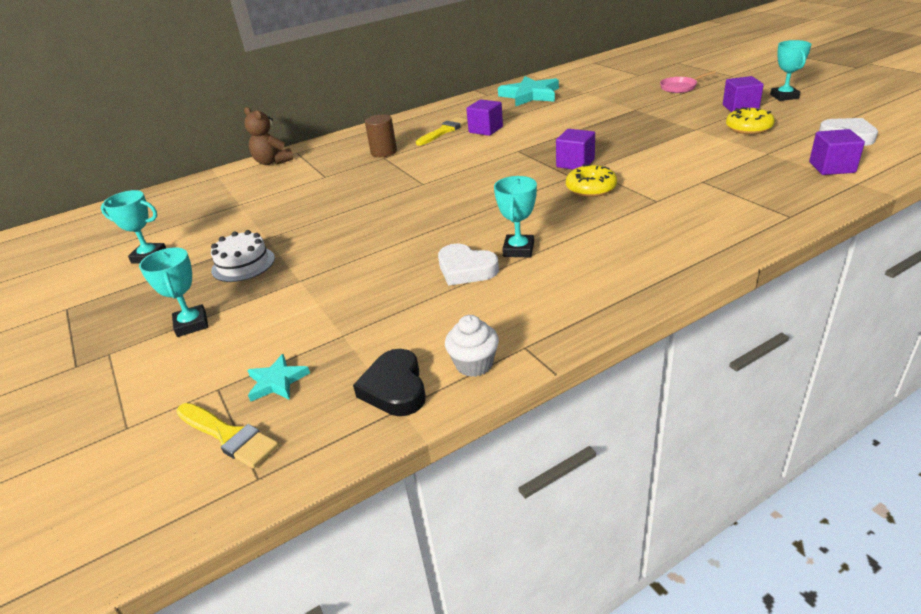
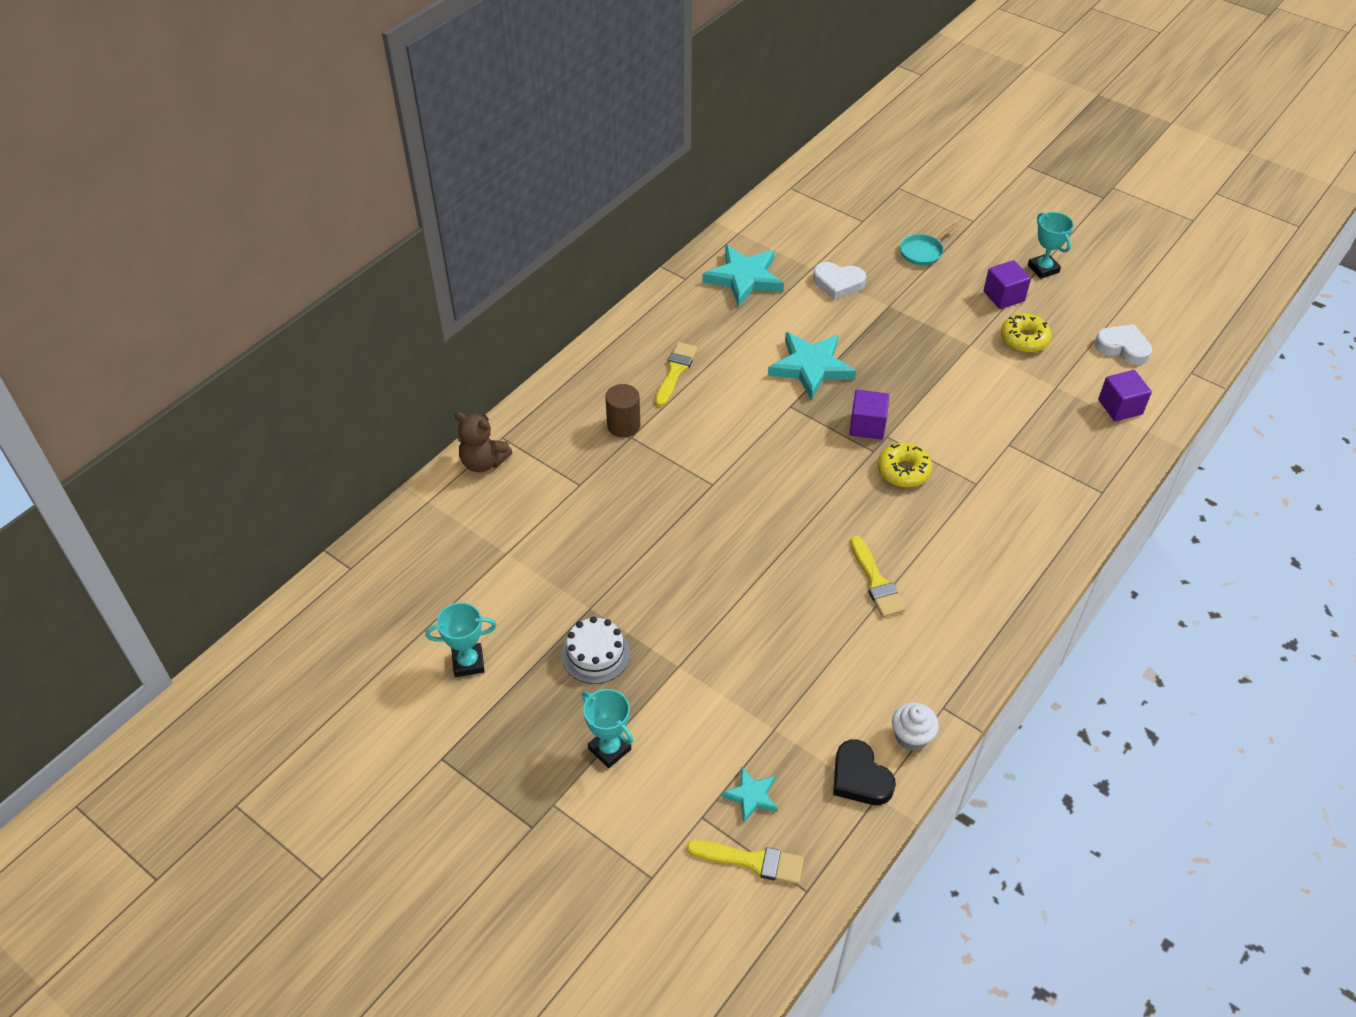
camera: 25 degrees left, 15 degrees up
(466, 269) = (840, 619): white heart -> white heart (838, 283)
(485, 130) = (728, 364): purple cube -> none
(518, 250) = (876, 581): turquoise trophy -> yellow brush
(549, 134) = (811, 367): none -> turquoise star
(680, 87) = (923, 252): pink pan -> turquoise pan

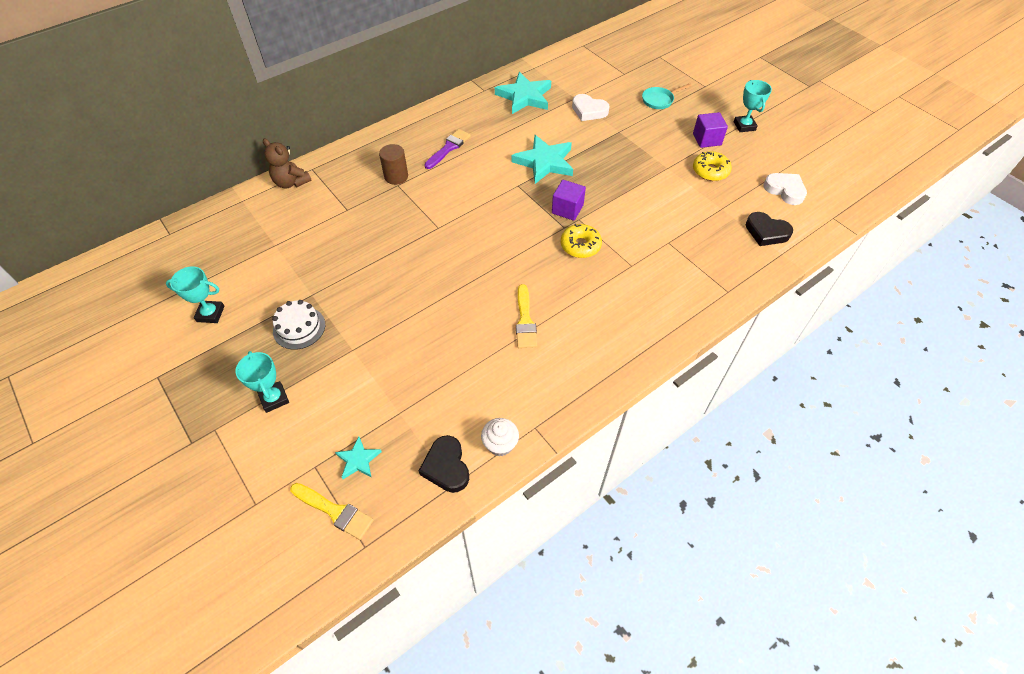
camera: 15 degrees right, 5 degrees up
(675, 371) = (448, 148): yellow brush -> purple brush
(1120, 407) = (766, 232): purple cube -> black heart

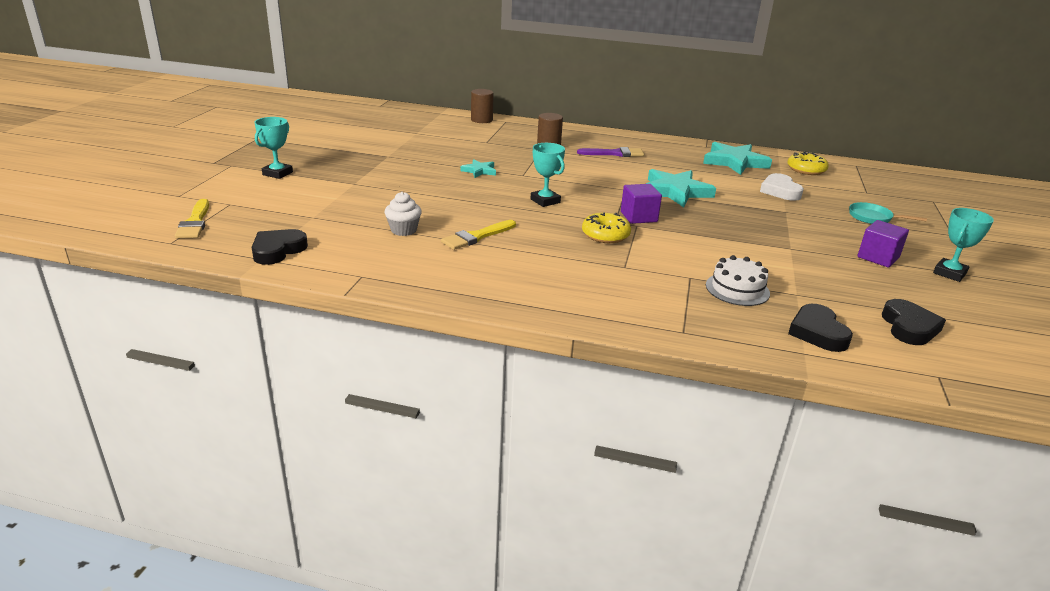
camera: 50 degrees right, 25 degrees down
(210, 314) = (328, 135): turquoise trophy -> turquoise trophy (545, 201)
(291, 182) = (481, 120): brown teddy bear -> brown cylinder
(299, 328) = (351, 161): white cake -> white cake (737, 289)
(358, 460) = (251, 216): turquoise star -> turquoise star (479, 171)
(500, 444) = (325, 266): white cupcake -> white cupcake (403, 230)
(710, 171) = (837, 272): yellow donut -> yellow donut (806, 170)
(785, 190) = (909, 327): white heart -> black heart

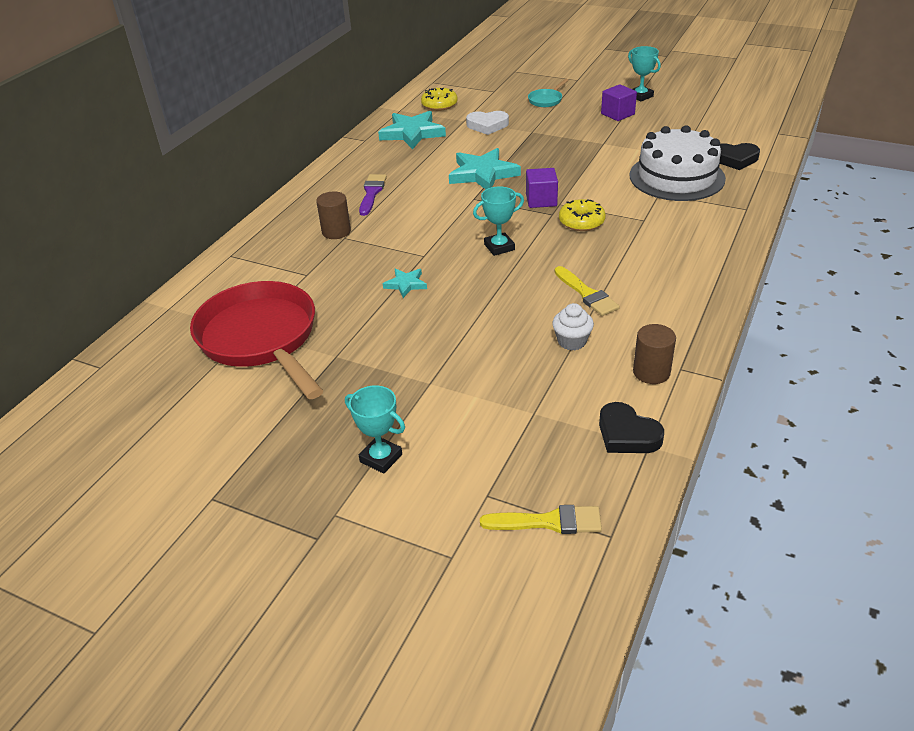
camera: 75 degrees left, 10 degrees up
(407, 136) = (261, 339): none -> red pan
(481, 120) = (216, 274): brown cylinder -> brown cylinder (651, 372)
(737, 289) = (676, 177): white cake -> white cake, size x1.89
(909, 327) = (720, 127): black heart -> none

